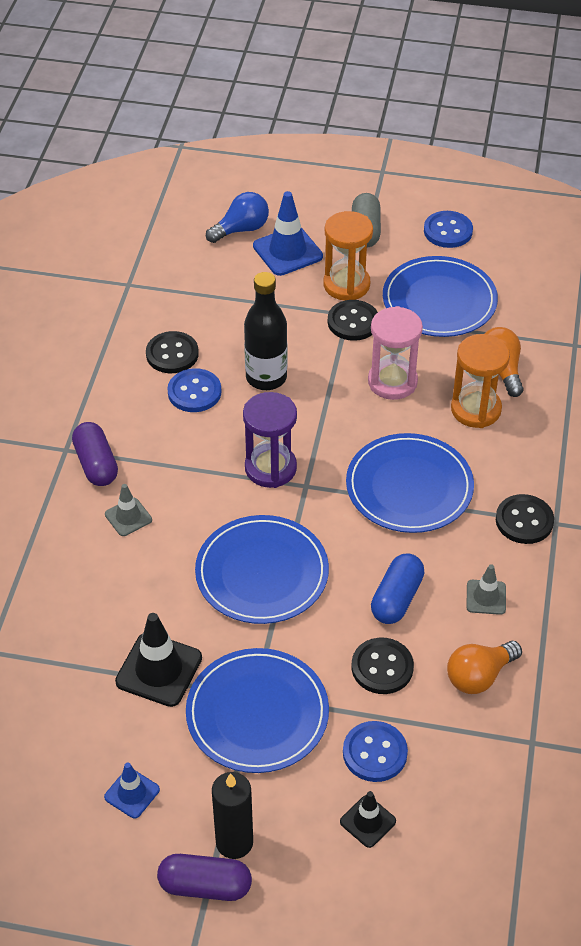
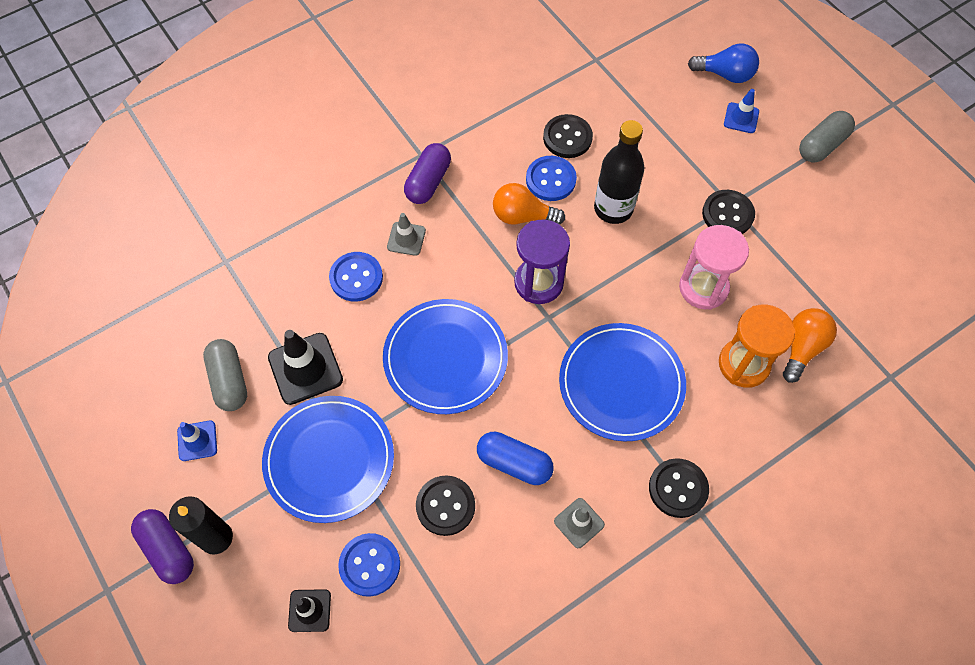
camera: 45 degrees right, 15 degrees up
(105, 730) = (229, 381): none -> grey capsule
(287, 251) = (741, 118): blue traffic cone -> blue traffic cone, size x0.58
(346, 285) = (756, 180): orange hourglass -> none
(396, 598) = (514, 463): blue capsule -> blue capsule turned 45 degrees clockwise
(439, 301) = (817, 249): blue plate -> none
(448, 231) = (891, 195): blue button -> blue button (356, 278)
(479, 676) = (504, 579): orange light bulb -> orange light bulb (522, 216)

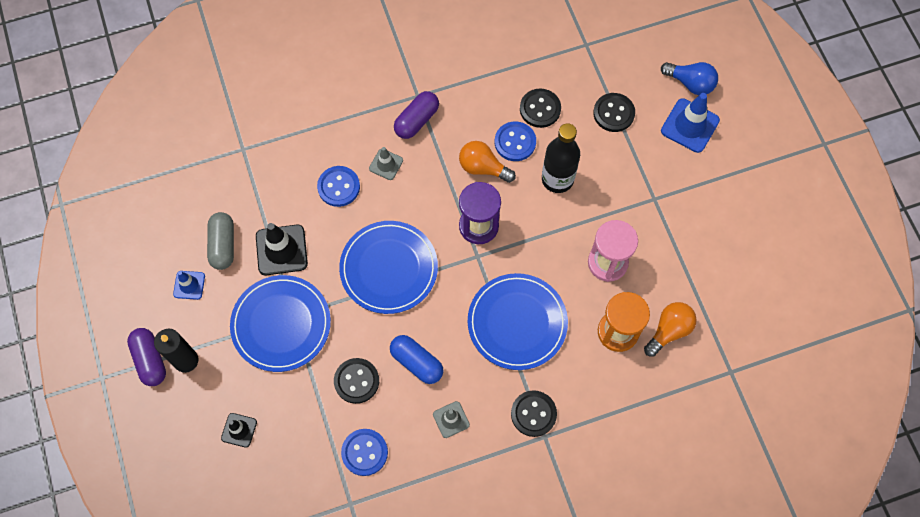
camera: 15 degrees right, 5 degrees up
(369, 565) = (290, 409): blue button -> blue button (364, 452)
(727, 214) = (648, 206): black button -> black button (613, 113)
(741, 118) = (690, 125): blue traffic cone -> blue traffic cone, size x1.73
(822, 145) = (749, 166): grey capsule -> none

